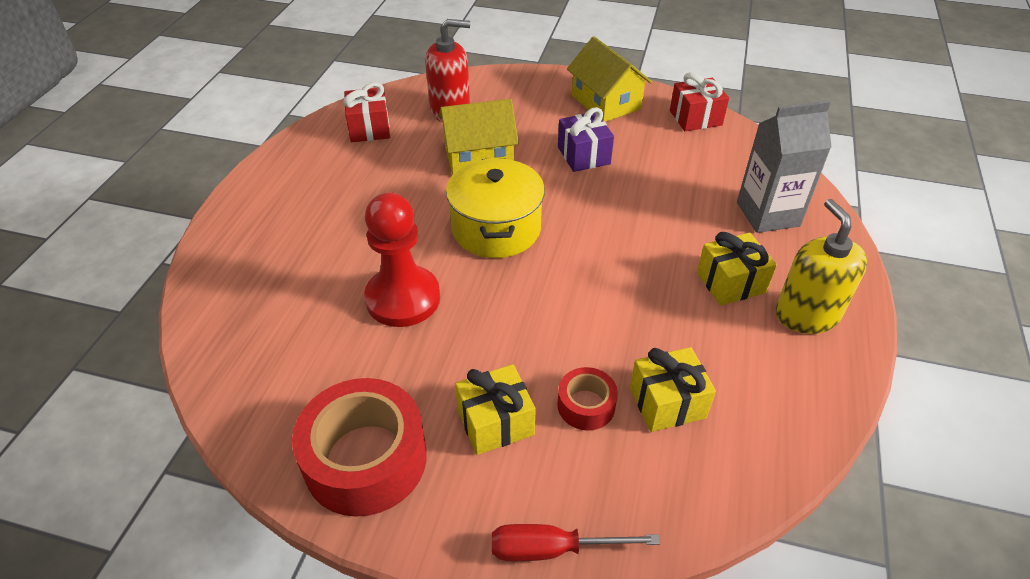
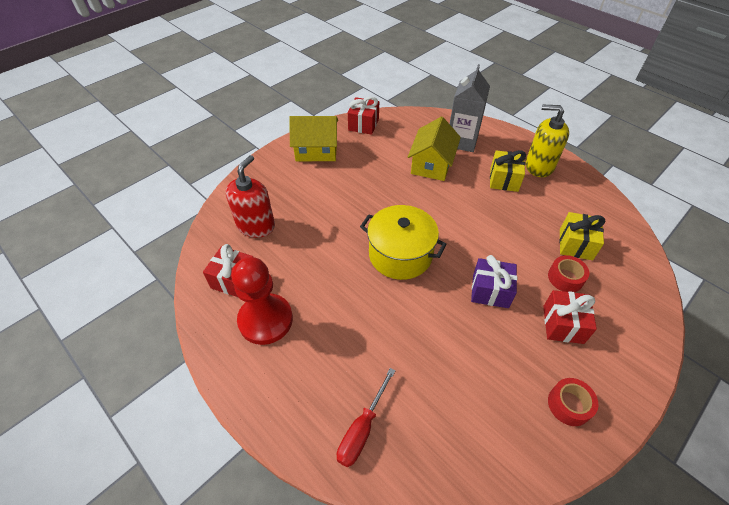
camera: 60 degrees left, 5 degrees up
(365, 459) = (569, 405): red tape -> red tape, size x0.50
(403, 298) = (437, 331): red pawn -> red pawn (265, 320)
(478, 157) = (321, 232): yellow house -> yellow house (431, 164)
(495, 422) = (563, 324): yellow gift -> red gift
(553, 549) = (656, 335): red screwdriver -> red screwdriver (362, 429)
(583, 155) = (360, 184): purple gift -> purple gift (490, 291)

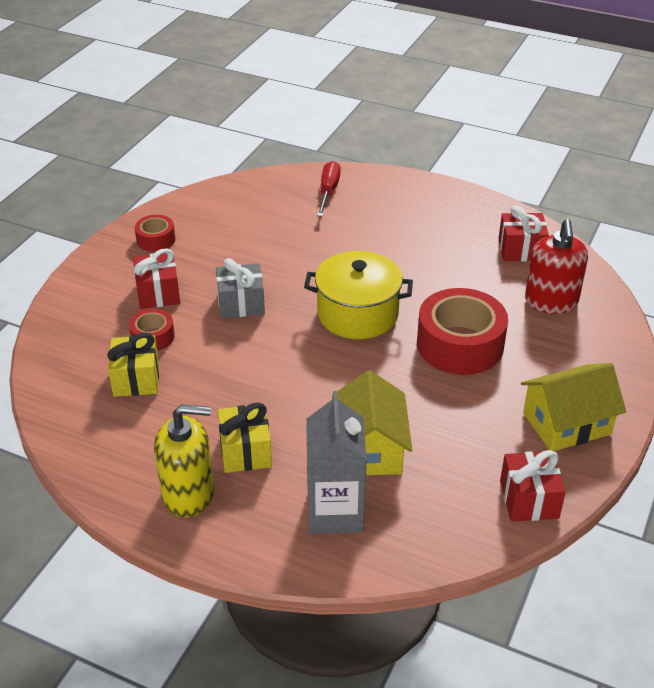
camera: 160 degrees right, 10 degrees down
(265, 320) = (460, 230): red pawn -> none
(342, 210) = (460, 344): none -> red tape
(490, 291) = (241, 304): purple gift -> grey gift

